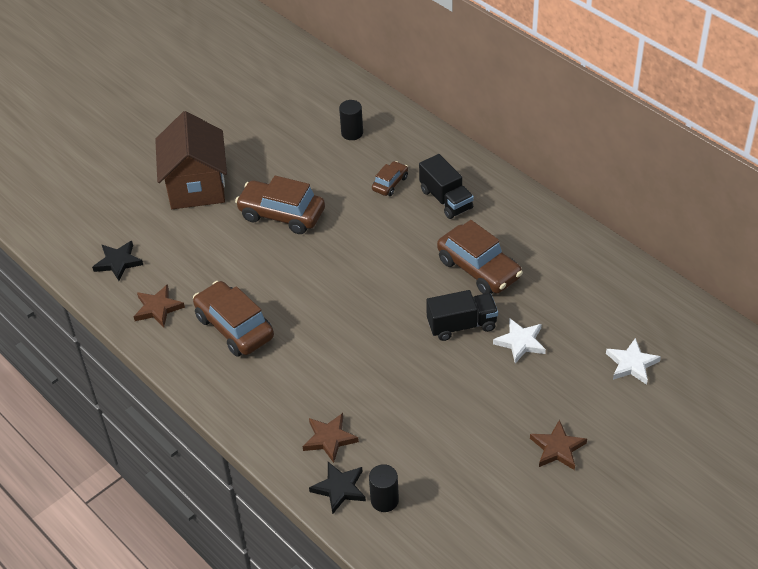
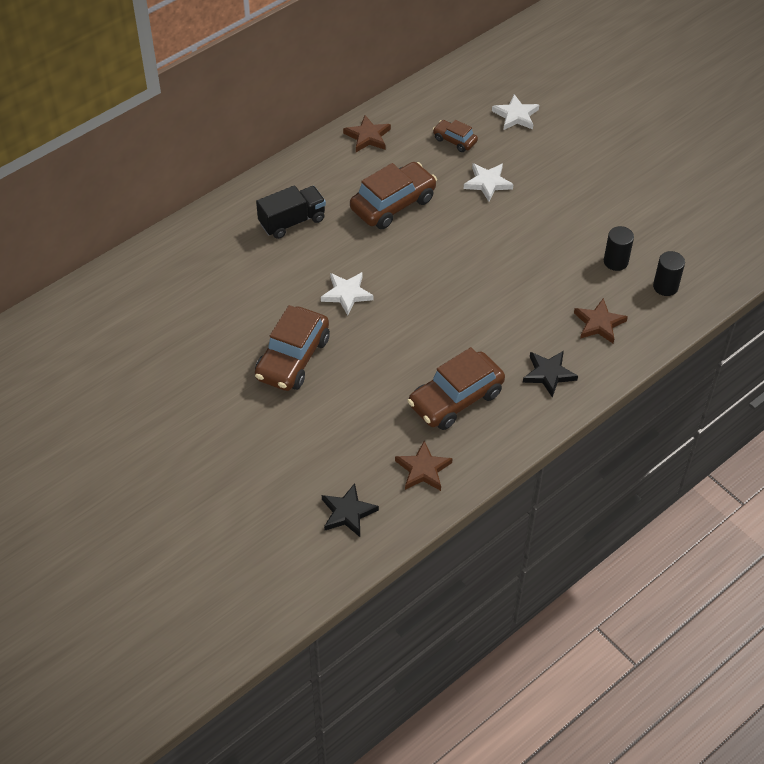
camera: 90 degrees left, 5 degrees up
(196, 186) = (232, 439): brown house -> none
(339, 488) = (654, 317): black star -> black star (548, 374)
(352, 133) = (170, 293): black cylinder -> black cylinder (615, 261)
(358, 244) = (347, 294): none -> white star
(390, 183) = (260, 264): brown car -> brown car (454, 140)
(462, 325) = (464, 221): black truck -> none
(557, 448) = (606, 171): brown star -> brown star (367, 136)

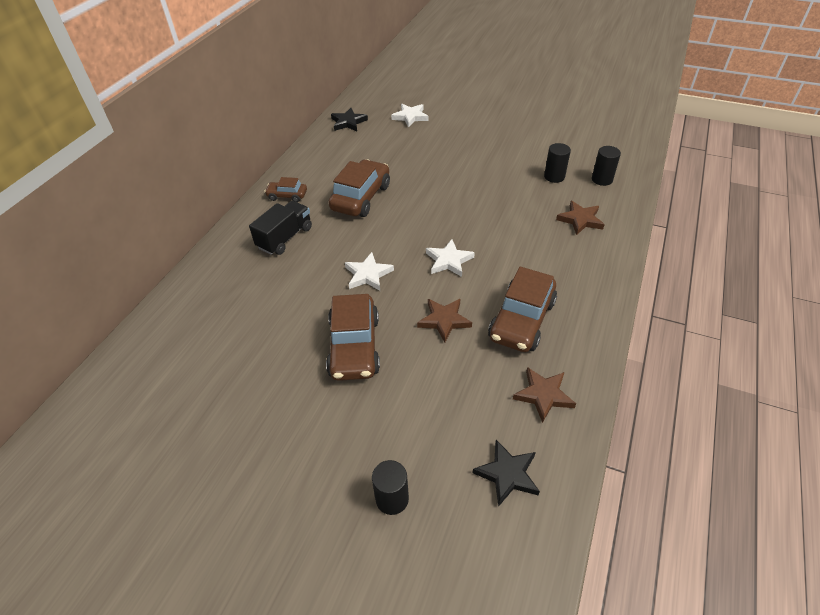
camera: 25 degrees left, 5 degrees down
(249, 489) = (392, 499): none -> black cylinder
(367, 136) = (310, 162): brown star -> brown star (444, 320)
(454, 140) = (378, 144): brown car -> brown car (287, 196)
(487, 183) = (422, 161): white star -> white star (449, 261)
(548, 374) = (577, 270): black star -> black star (348, 122)

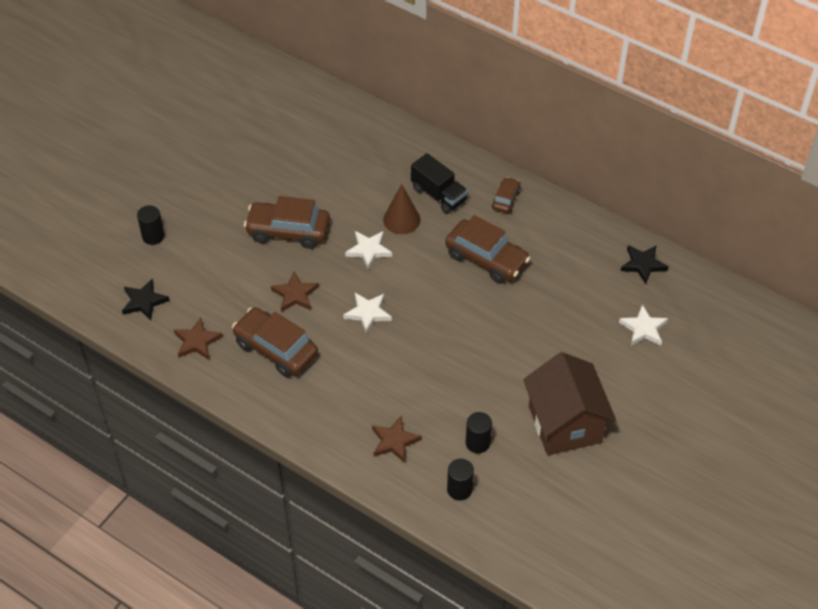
camera: 100 degrees right, 5 degrees up
(322, 258) = (401, 219): none -> brown cone
(513, 140) = (565, 424): none -> brown house

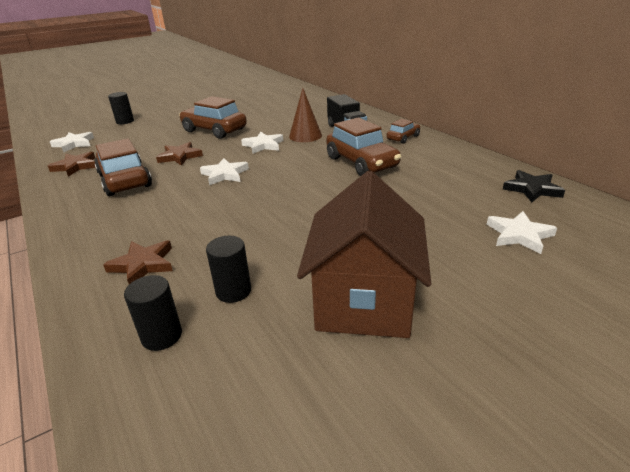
camera: 25 degrees right, 20 degrees down
(144, 301) = (74, 144): black star -> white star

